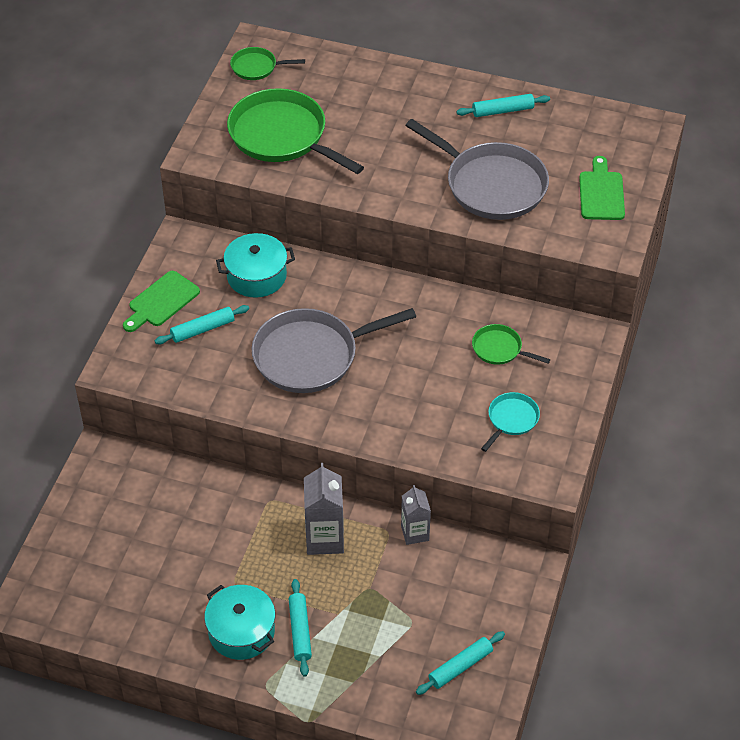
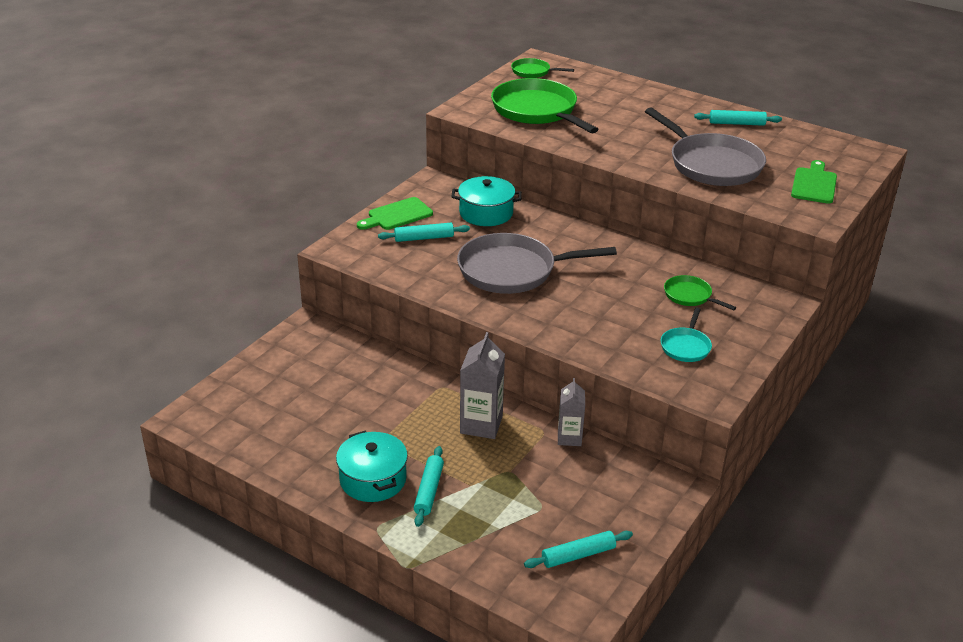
camera: 15 degrees right, 15 degrees down
(511, 419) = (685, 346): turquoise pan -> turquoise pan turned 150 degrees clockwise

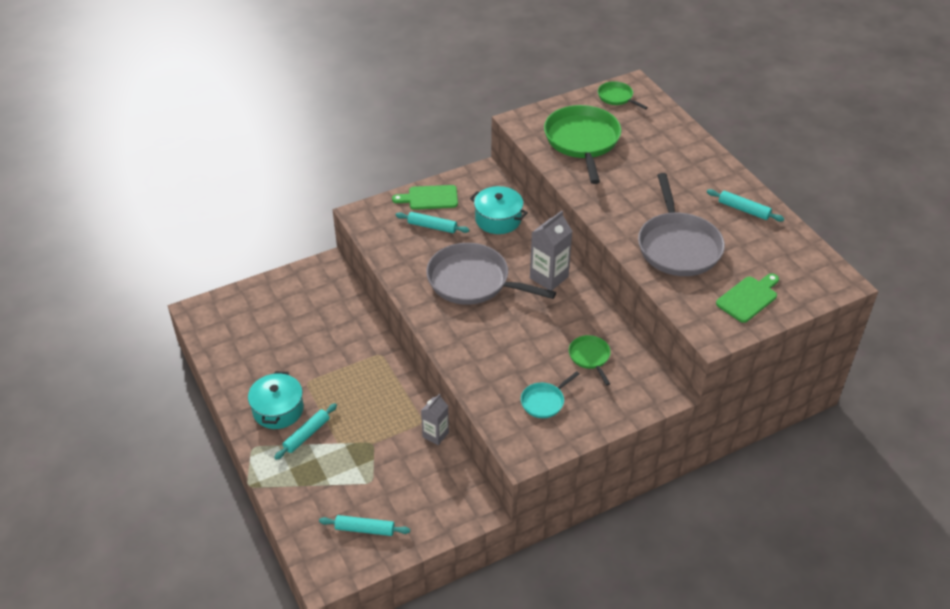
camera: 30 degrees right, 10 degrees up
(481, 425) = (382, 397): grey carton -> grey carton (549, 277)

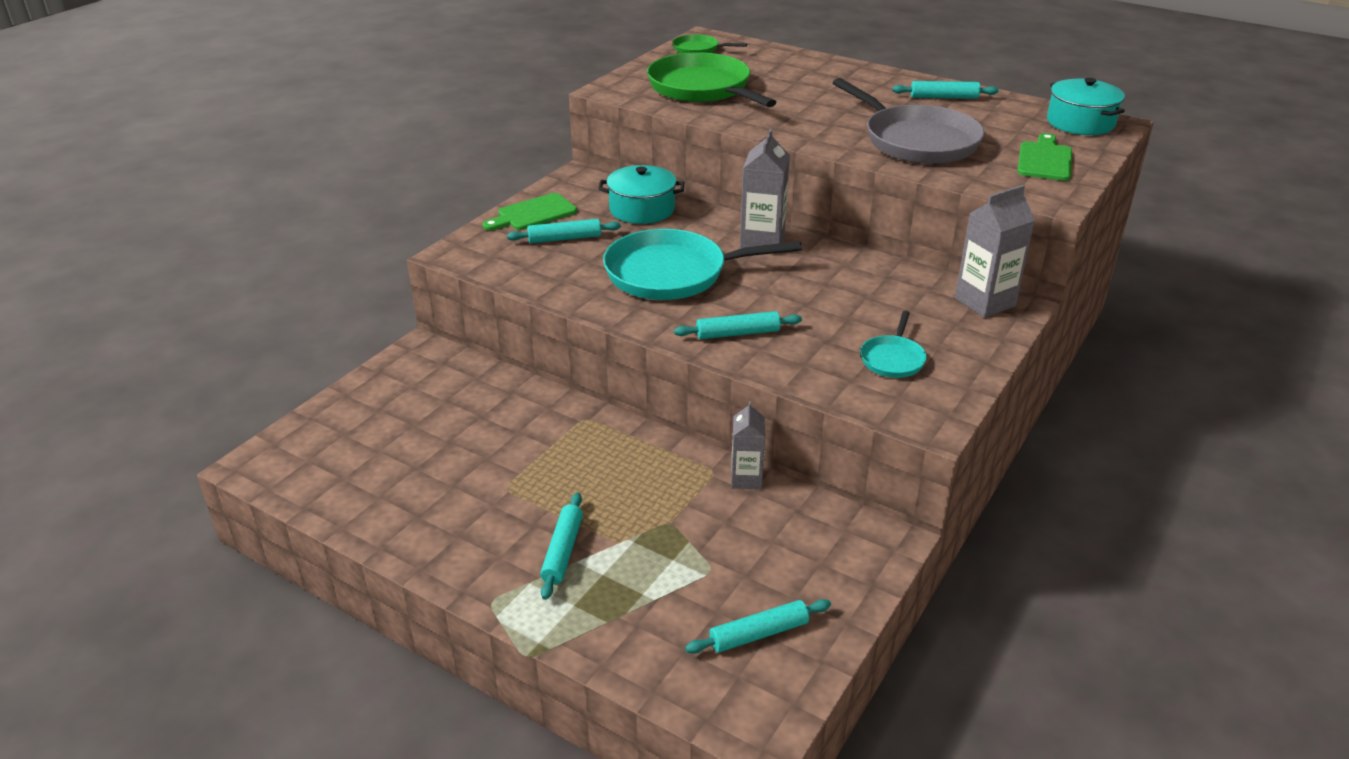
camera: 30 degrees left, 10 degrees down
(278, 409) = (490, 537): turquoise pot -> turquoise pot (1080, 123)
(471, 343) = (737, 333): none -> turquoise rolling pin
(472, 281) = (672, 273): grey pan -> turquoise pan
(590, 357) = (894, 298): green pan -> none
(645, 384) = (985, 302): none -> grey carton

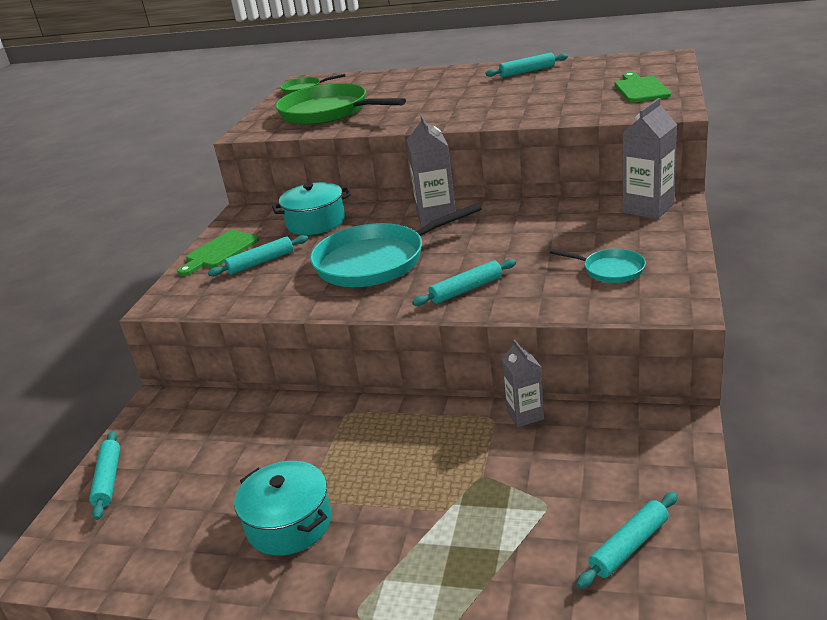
camera: 15 degrees left, 5 degrees down
(563, 551) = (399, 537): turquoise rolling pin -> turquoise rolling pin (108, 480)
(893, 359) = (610, 270): turquoise pan -> turquoise pan turned 60 degrees counterclockwise
(917, 141) = (532, 102): grey pan -> none
(1080, 123) = (643, 61): turquoise pot -> turquoise pot (289, 523)

